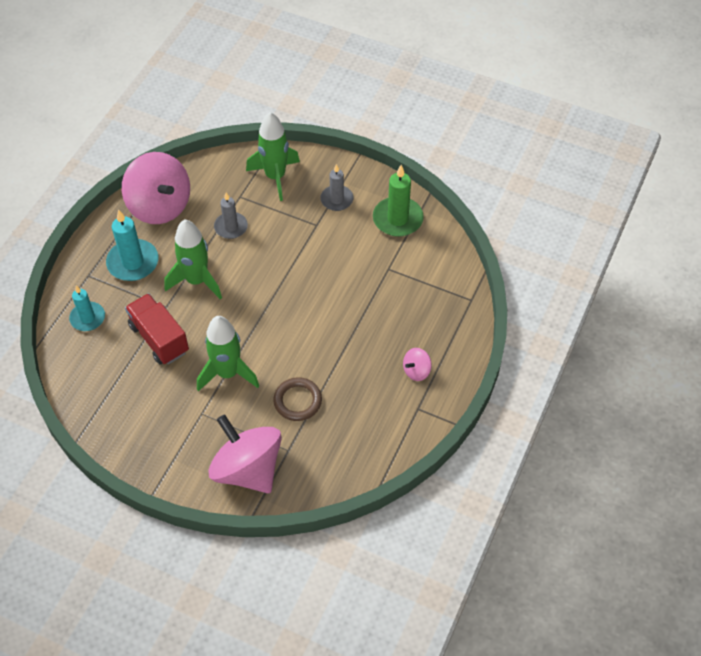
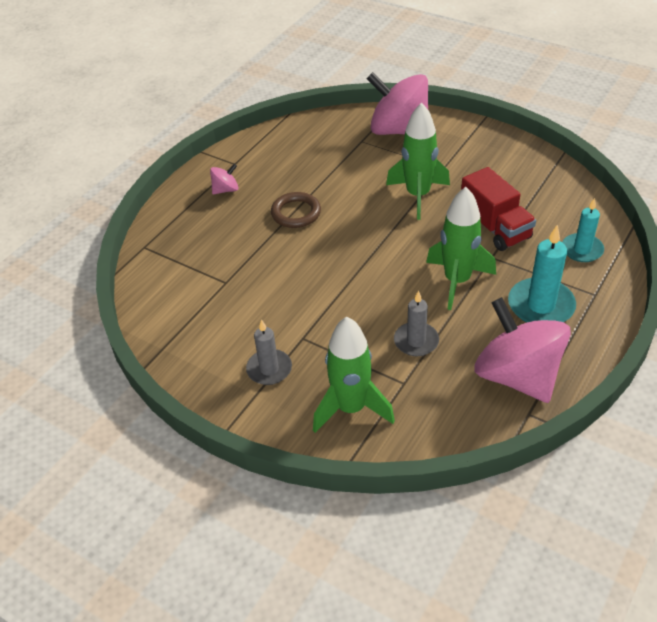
camera: 170 degrees left, 10 degrees down
(247, 469) = (399, 130): pink spinning top -> pink spinning top turned 150 degrees clockwise
(297, 401) = (348, 172): brown ring -> brown ring (296, 213)
(397, 219) = (195, 338): green candle -> none

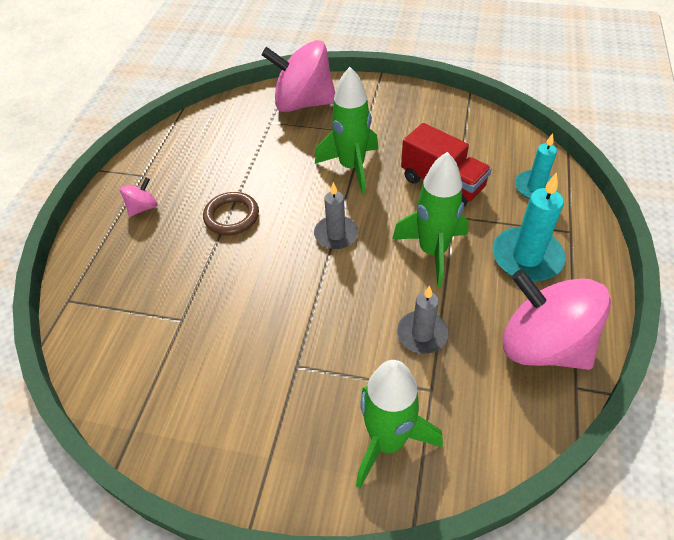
camera: 20 degrees left, 5 degrees up
(269, 369) = (273, 418): grey candle -> grey candle (336, 234)

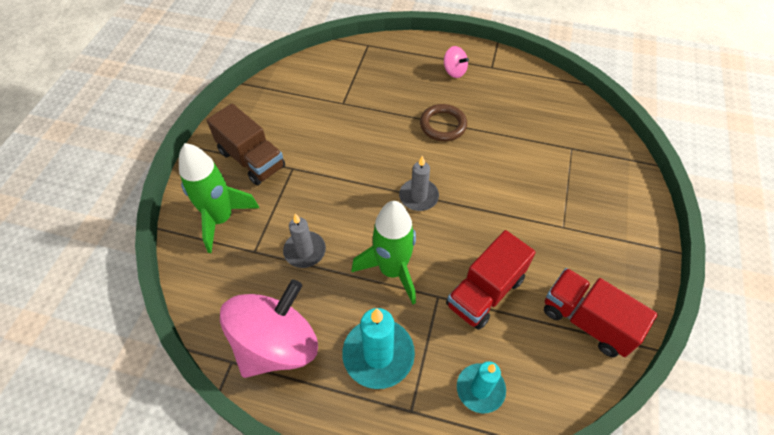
camera: 90 degrees right, 5 degrees up
(281, 420) = (252, 159): none -> brown truck
(303, 103) = (606, 175): pink spinning top -> none
(352, 167) = (507, 213): green rocket -> none
(455, 125) = (587, 321): none -> red truck

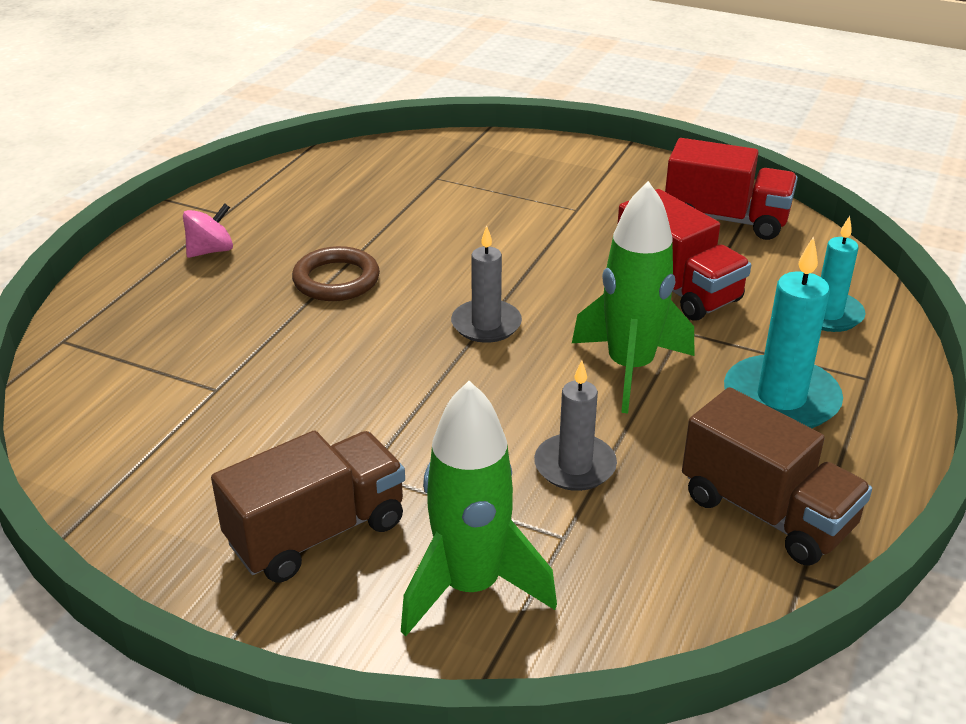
camera: 80 degrees left, 20 degrees down
(277, 344) = (767, 512): pink spinning top -> brown truck
(587, 321) = (725, 219): red truck -> red truck turned 120 degrees counterclockwise

